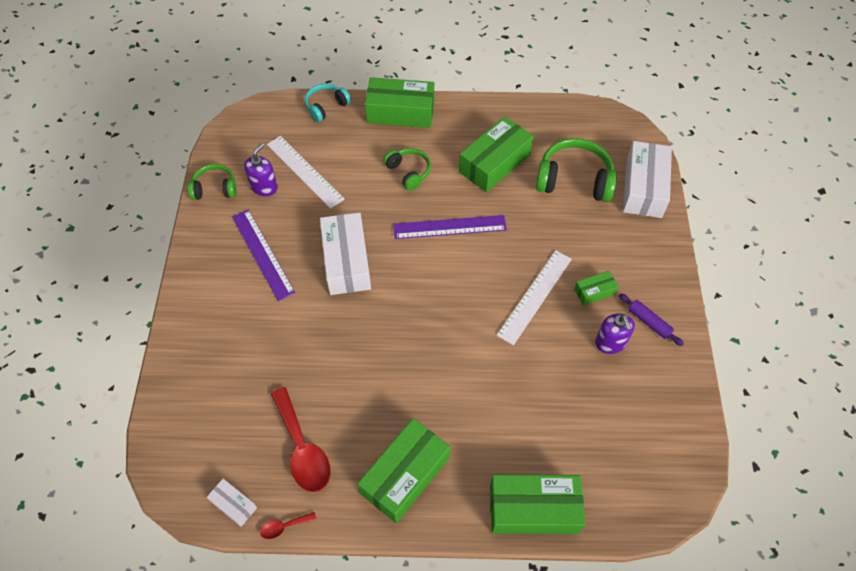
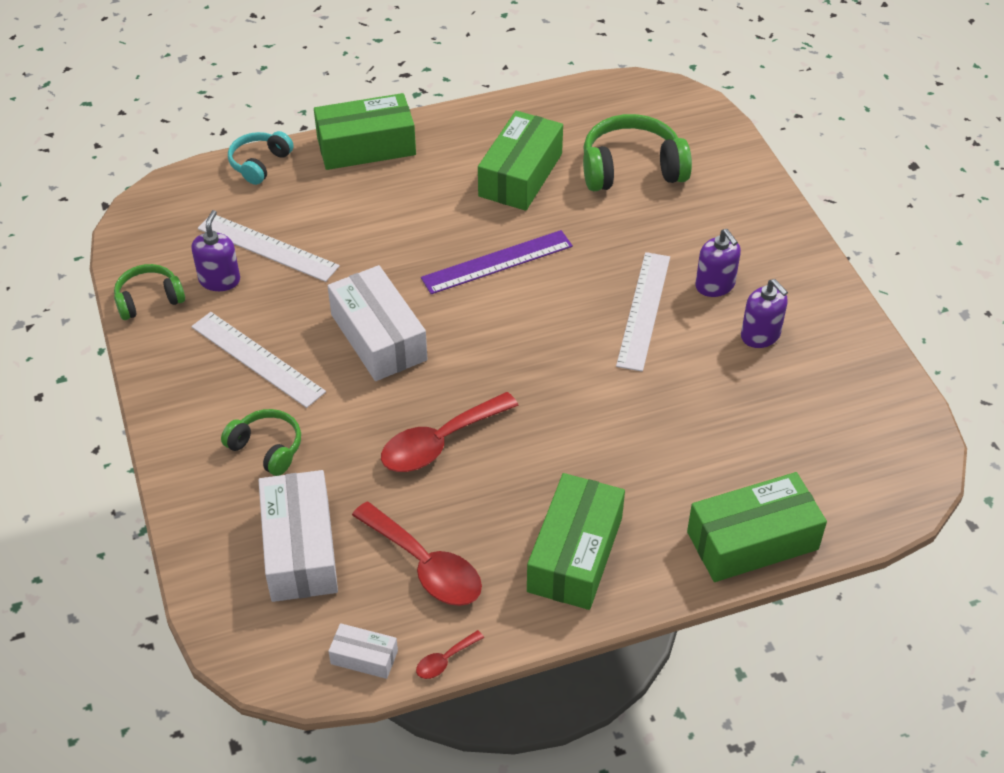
camera: 20 degrees left, 10 degrees down
(263, 253) = (257, 359): purple ruler -> white ruler
(352, 356) = (439, 442): none -> red spoon
(408, 172) = (411, 213): green headphones -> green headphones (267, 448)
(594, 291) = (715, 285): green box -> purple soap dispenser
(643, 188) = (721, 156): white box -> white box (300, 549)
(649, 322) = (796, 300): purple rolling pin -> none

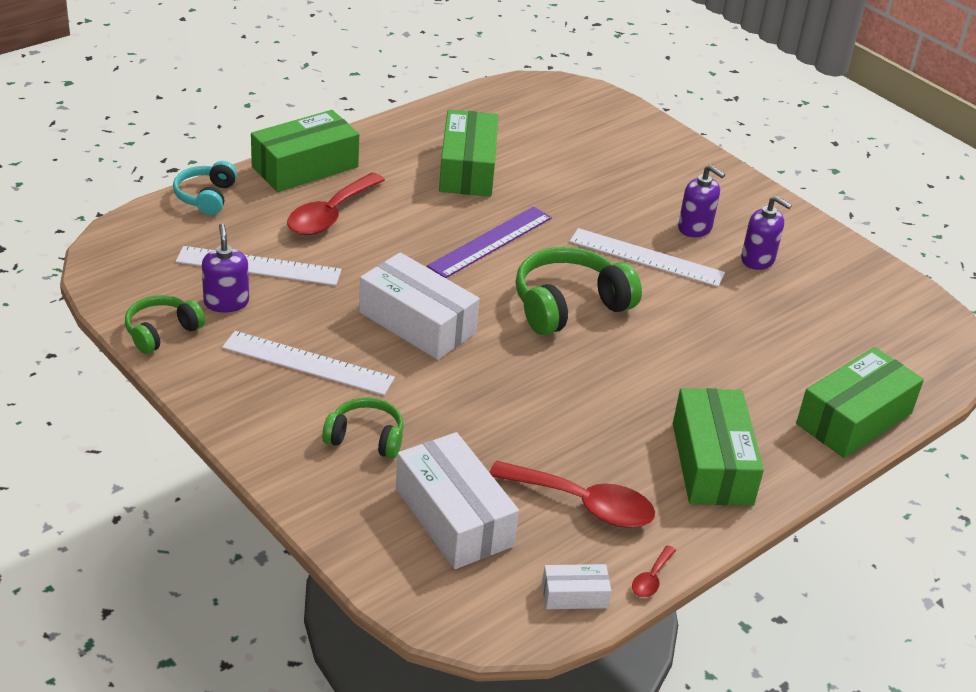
camera: 25 degrees left, 10 degrees down
(439, 442) = (531, 399): red spoon -> red spoon (330, 215)
(631, 169) = (565, 149): green headphones -> green headphones (569, 305)
(643, 310) = (646, 258): white ruler -> white ruler turned 60 degrees counterclockwise

